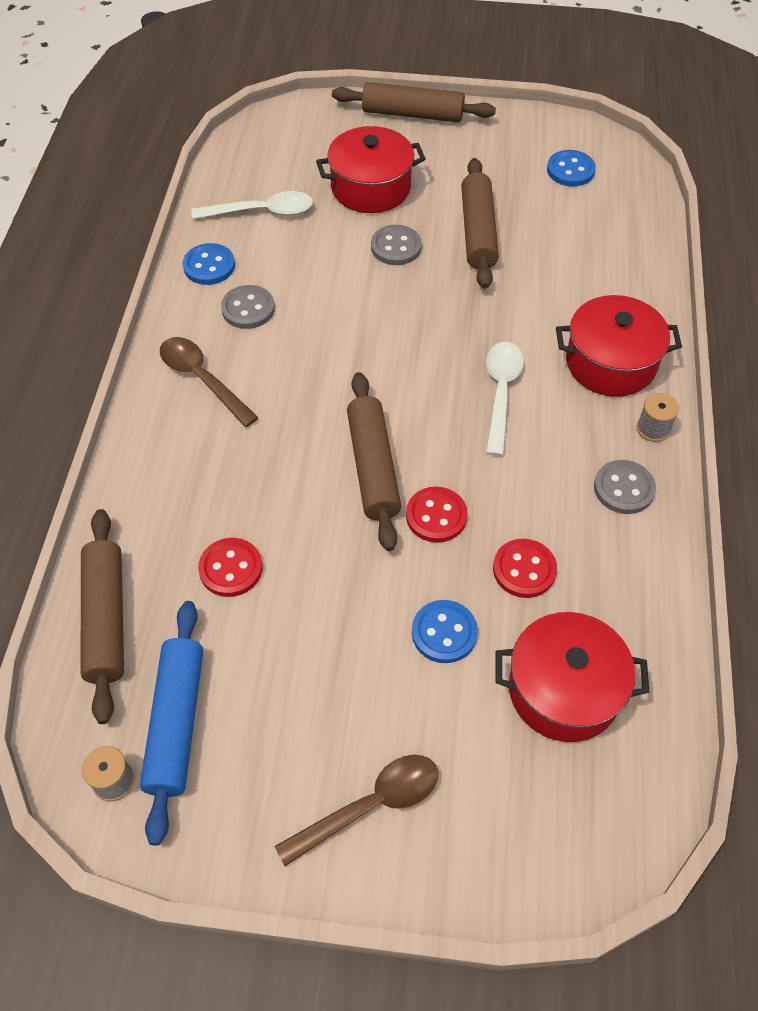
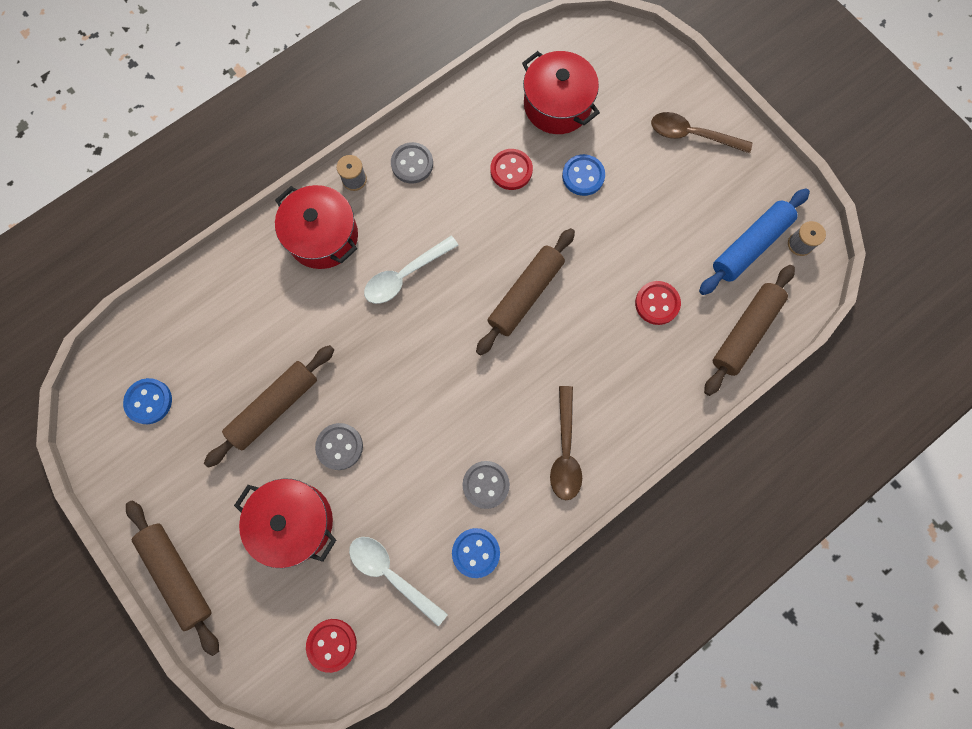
camera: 135 degrees left, 20 degrees up
(436, 516) = (523, 236): red button -> red button (332, 644)

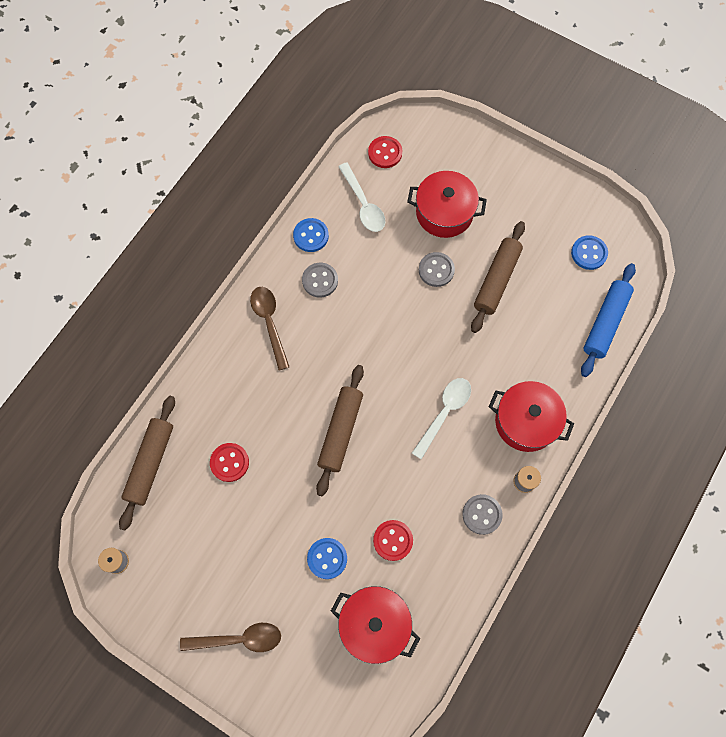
camera: 160 degrees right, 5 degrees down
(178, 575) = (505, 158): brown rolling pin -> none
(391, 574) = (363, 204): white spoon -> white spoon turned 45 degrees clockwise
(749, 246) = (161, 544): blue rolling pin -> blue rolling pin (605, 323)

